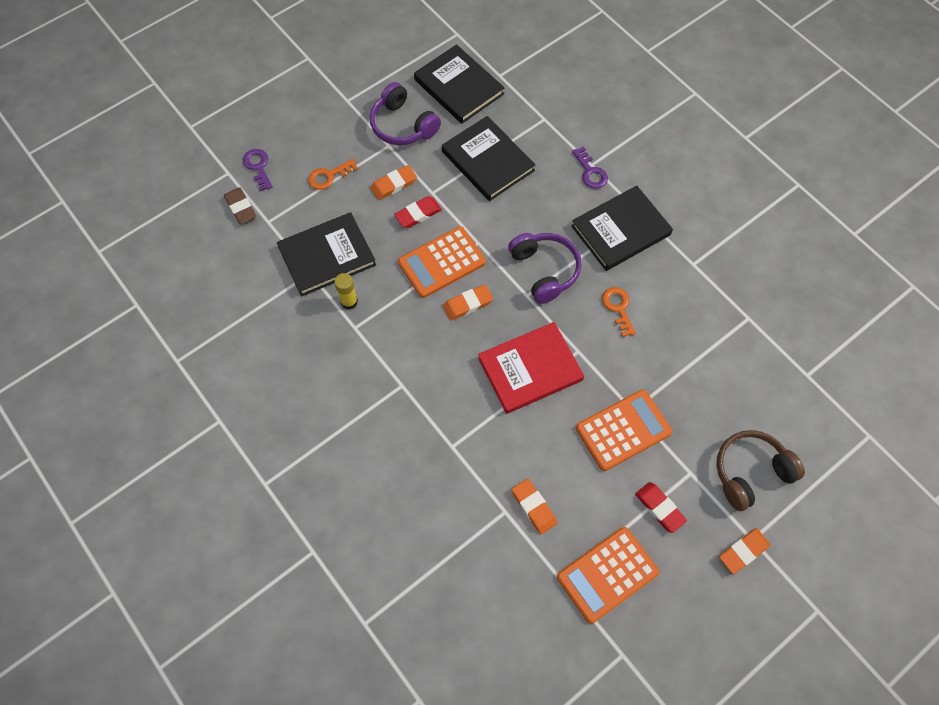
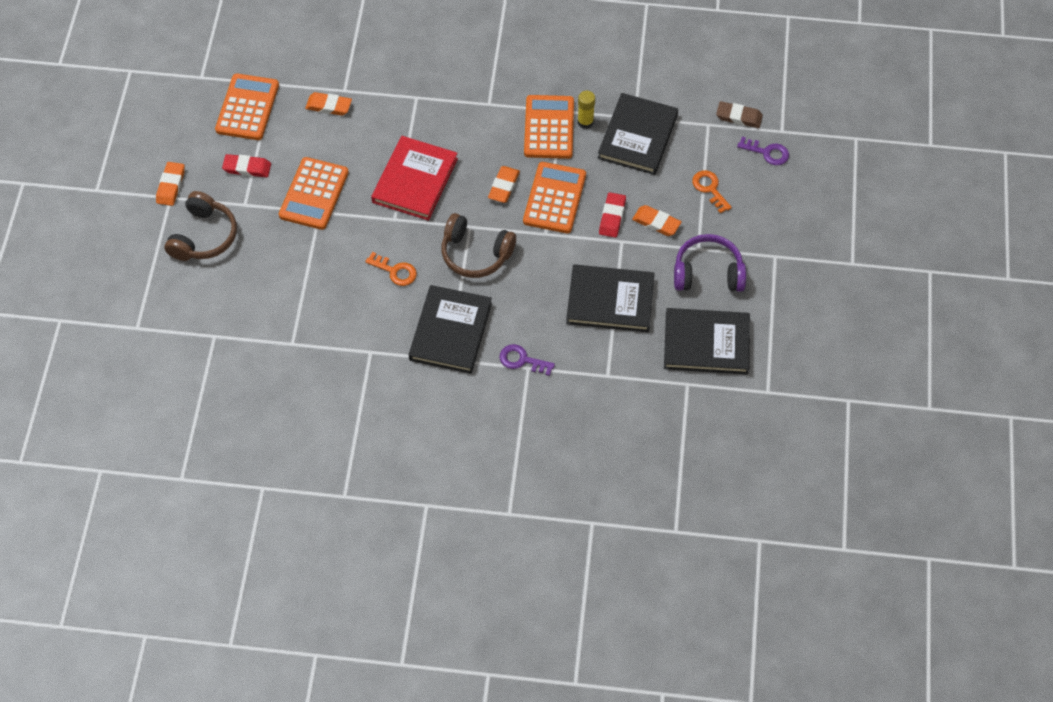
camera: 135 degrees right, 5 degrees down
(328, 176) = (709, 189): orange key -> orange key turned 45 degrees counterclockwise
(380, 322) = (549, 127): none -> orange calculator
(393, 184) = (656, 223): orange eraser -> orange eraser turned 75 degrees counterclockwise
(544, 270) = (475, 254): purple headphones -> brown headphones

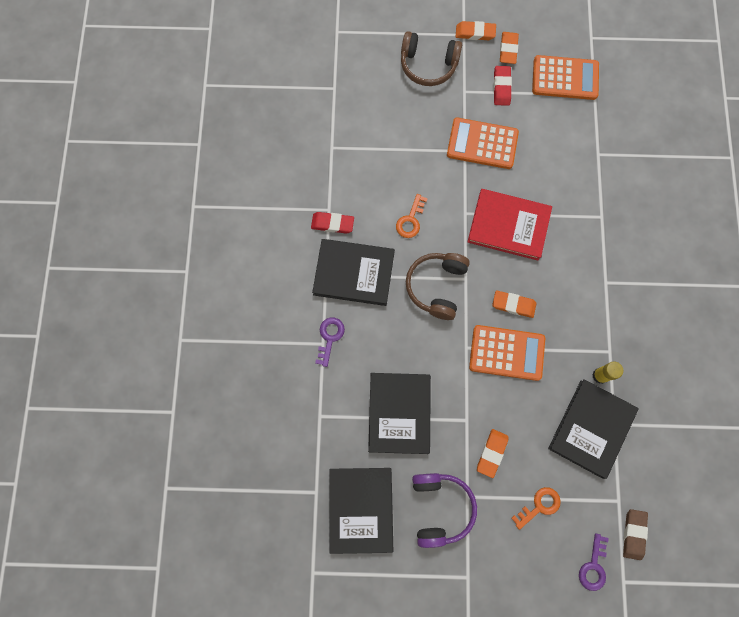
camera: 85 degrees right, 15 degrees up
(329, 106) = (578, 143): orange eraser -> orange eraser (508, 49)
(549, 127) = (587, 341): orange calculator -> none
(612, 217) = (493, 409): red eraser -> red eraser (332, 224)
(637, 136) = (591, 428): black book -> black book turned 75 degrees counterclockwise

